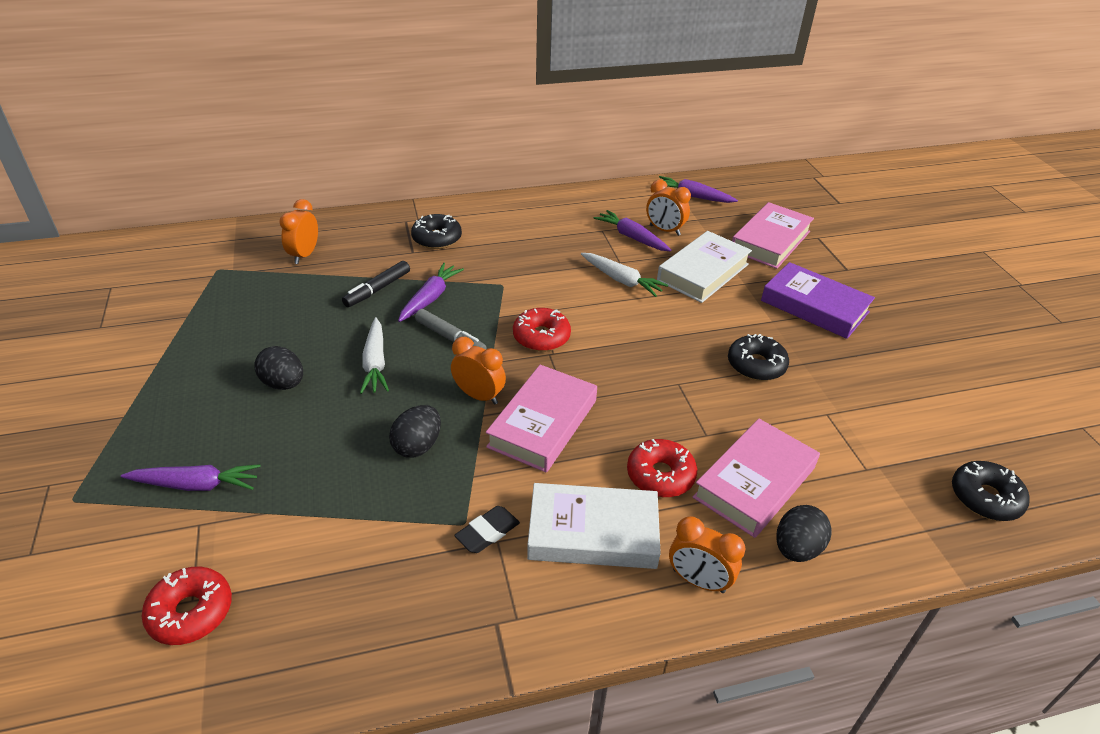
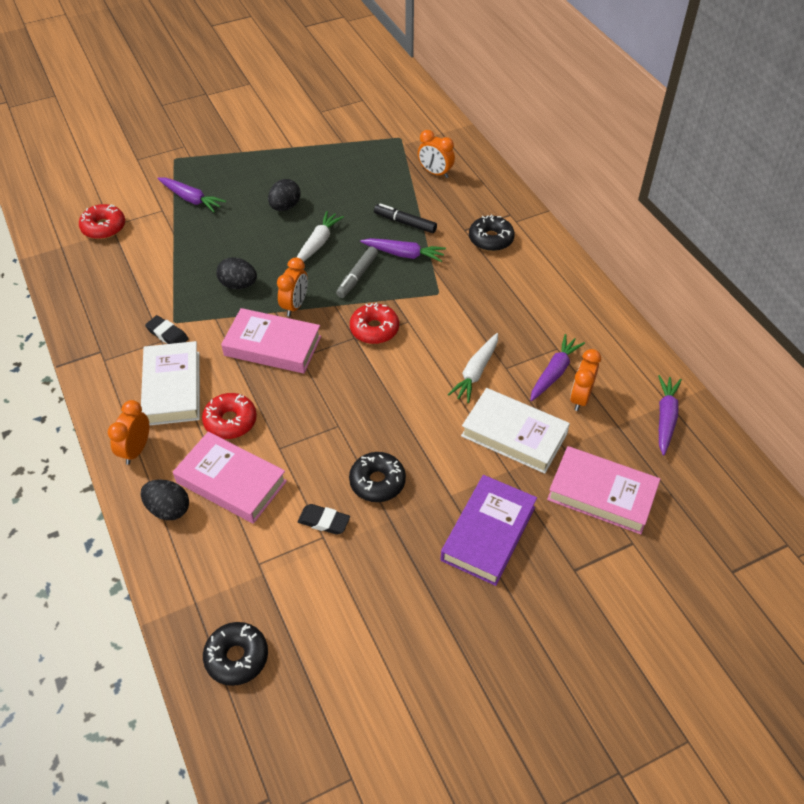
camera: 80 degrees right, 10 degrees up
(196, 485) = (191, 199): purple carrot -> purple carrot turned 45 degrees counterclockwise
(304, 255) = (435, 173): orange clock -> orange clock turned 150 degrees counterclockwise
(375, 363) = (317, 244): white carrot -> white carrot turned 135 degrees clockwise
(807, 410) = (324, 521): none -> black eraser

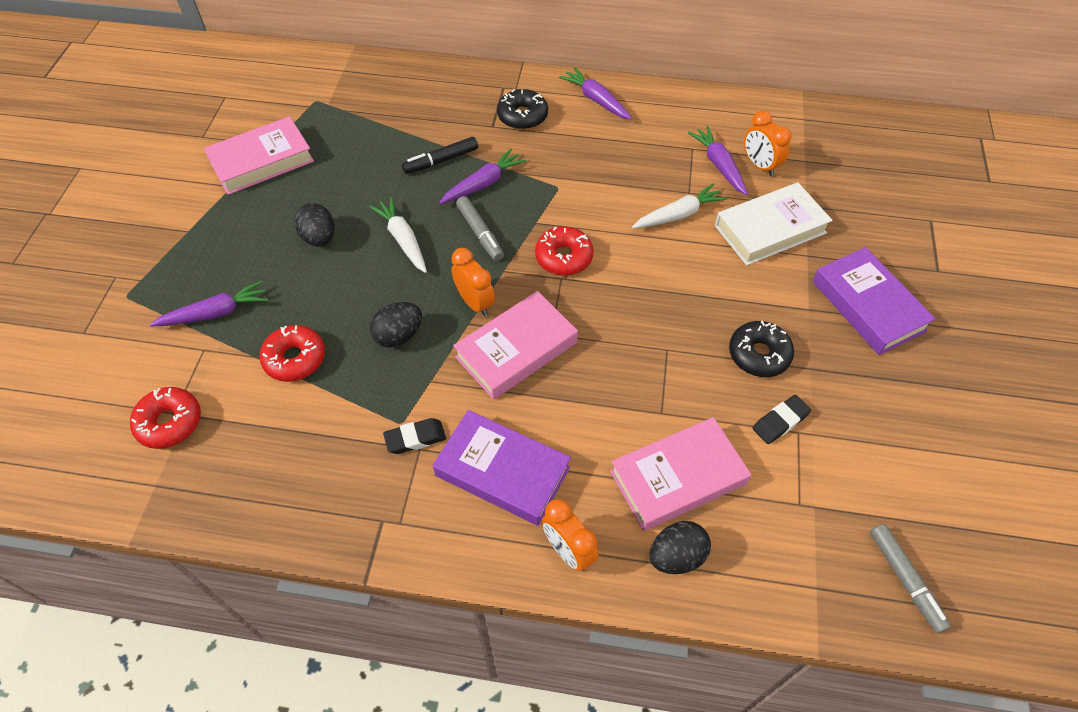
camera: 55 degrees left, 5 degrees up
(172, 388) = (502, 471): white book -> purple book
(230, 421) = (593, 438): red donut -> red donut (295, 359)
(237, 657) = (905, 580): black donut -> grey marker
(435, 173) = (395, 104): orange clock -> none
(476, 372) = (678, 215): white carrot -> white carrot turned 90 degrees counterclockwise
(601, 494) = (871, 210): pink book -> pink book (262, 161)
(665, 418) = (817, 129): purple carrot -> purple carrot (596, 100)

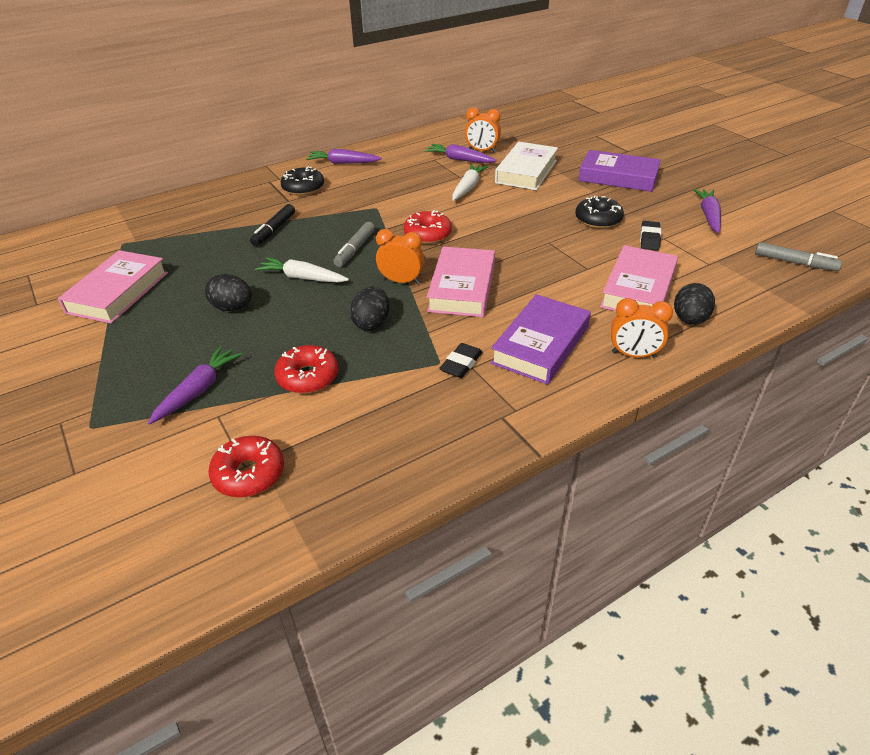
camera: 40 degrees left, 15 degrees down
(480, 233) = (355, 249): grey marker -> grey marker turned 90 degrees clockwise
(483, 184) = (322, 227): purple carrot -> purple carrot (708, 216)
(502, 471) = (540, 345): purple book -> purple book turned 45 degrees counterclockwise

